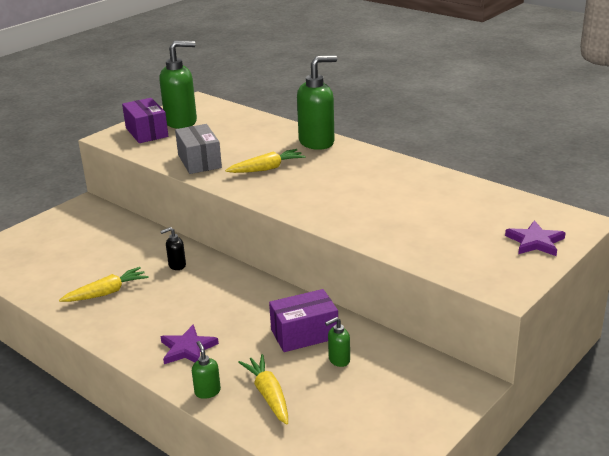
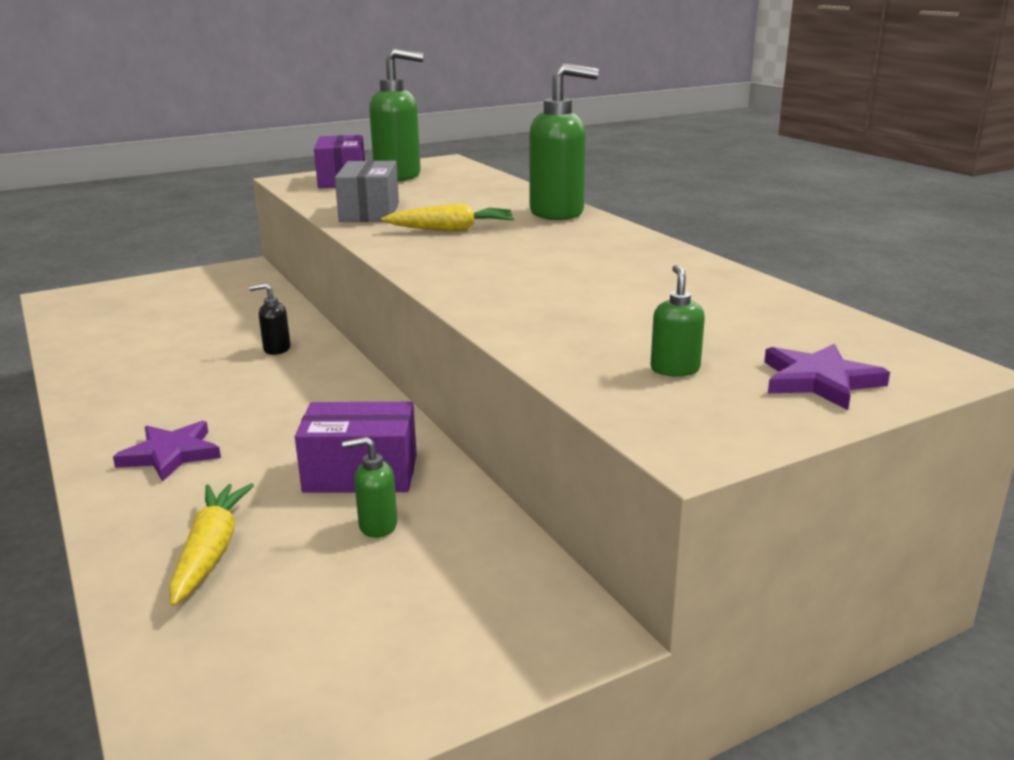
camera: 20 degrees right, 5 degrees down
(106, 293) = (151, 363): yellow carrot -> none
(207, 391) = (128, 522): green soap dispenser -> green soap dispenser (674, 369)

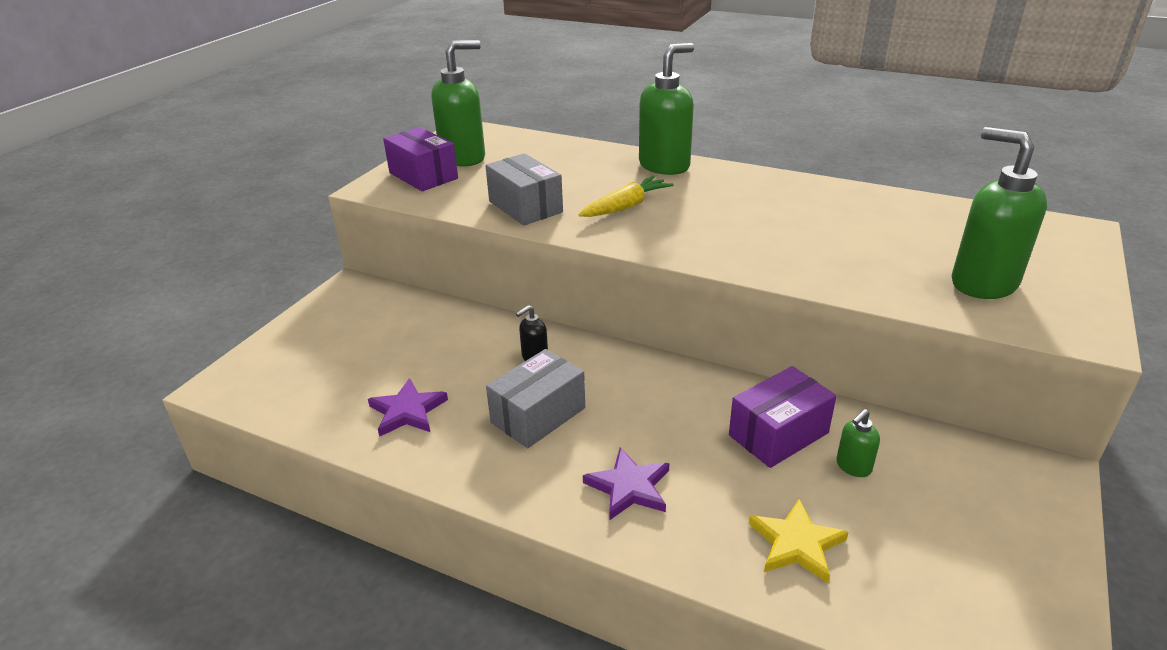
camera: 35 degrees left, 10 degrees up
(204, 384) = (538, 415): none -> grey box
(211, 552) = (796, 544): yellow carrot -> yellow star
(674, 369) = (982, 283): green soap dispenser -> green soap dispenser, size x2.18
(819, 381) = (1053, 262): purple star -> purple star (407, 411)

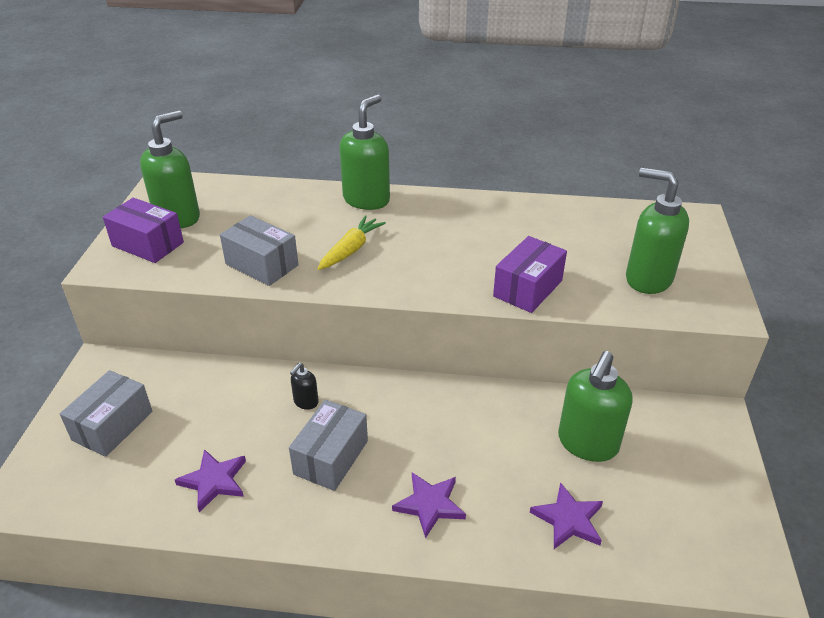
camera: 20 degrees left, 5 degrees up
(335, 341) = (112, 425): none -> grey box
(778, 434) = (525, 428): purple box -> purple box (528, 288)
(796, 544) = (568, 519): yellow star -> purple star
(853, 466) = (587, 444): green soap dispenser -> green soap dispenser, size x2.18

